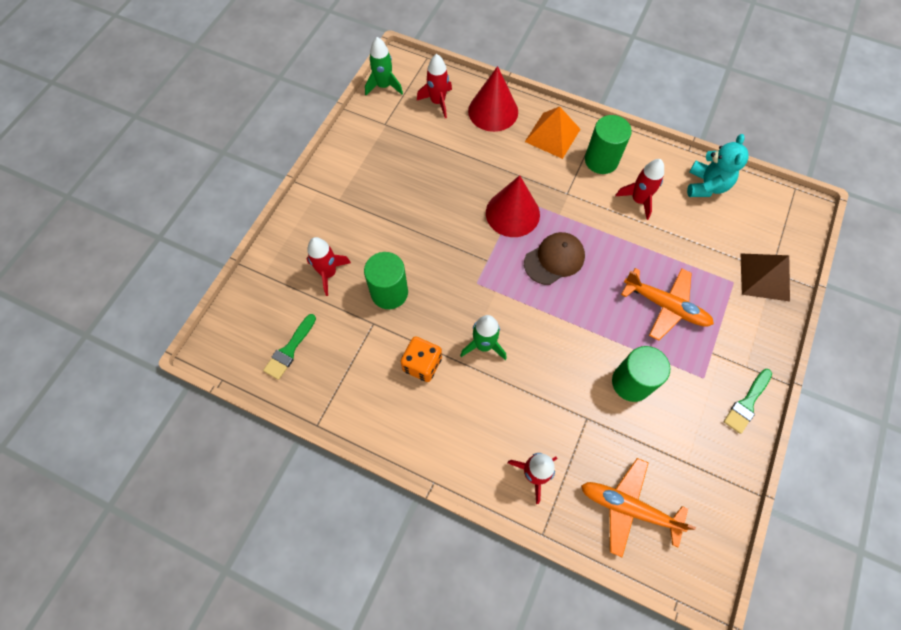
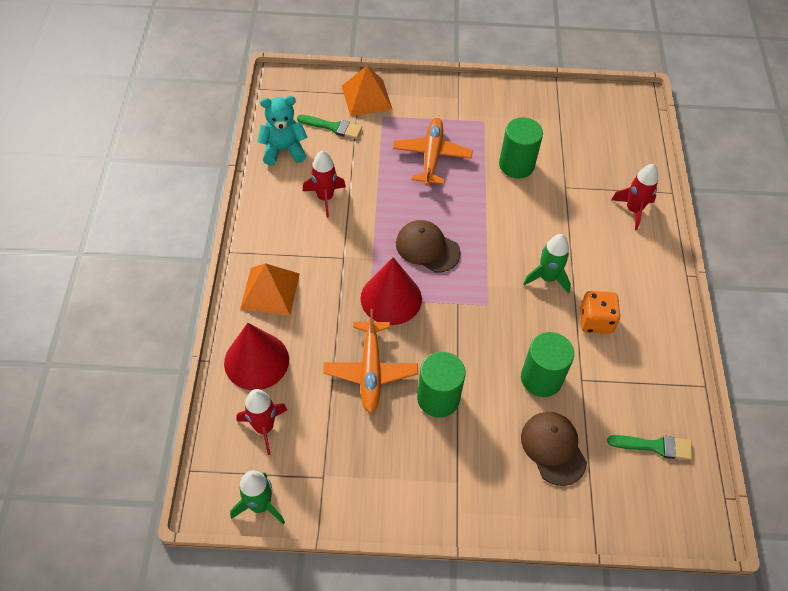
camera: 115 degrees left, 10 degrees down
(328, 273) = (553, 448): red rocket -> brown cap
(601, 160) = (287, 239): green cylinder -> green cylinder (438, 398)
(629, 508) = (616, 146): orange plane -> orange plane (370, 370)
(747, 403) = (490, 93): green brush -> green brush (333, 127)
(764, 277) = (366, 97): brown pyramid -> orange pyramid

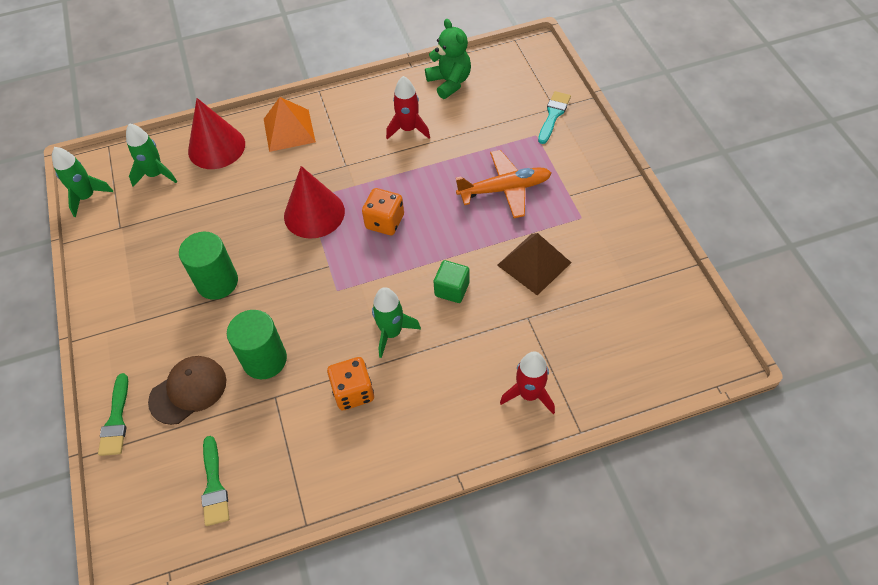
camera: 75 degrees right, 0 degrees up
(264, 427) = (155, 174): red rocket -> green rocket
(283, 150) = (449, 82): turquoise teddy bear -> green teddy bear
(333, 127) = (498, 105): green brush -> green brush (116, 420)
(366, 97) = (553, 115): orange pyramid -> turquoise brush
(370, 370) = (231, 224): orange plane -> none
(427, 248) = (385, 222): brown cap -> orange dice
(516, 165) = (534, 263): green cylinder -> brown pyramid
(520, 224) = (452, 289): none -> green cube

